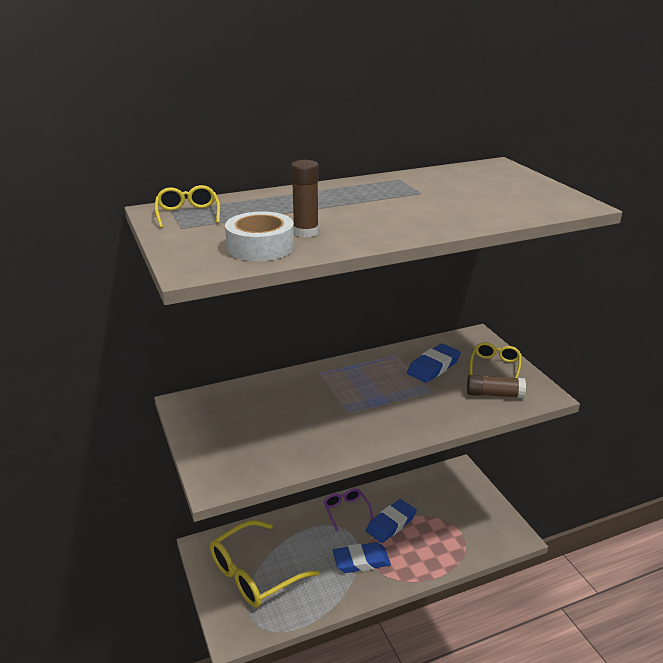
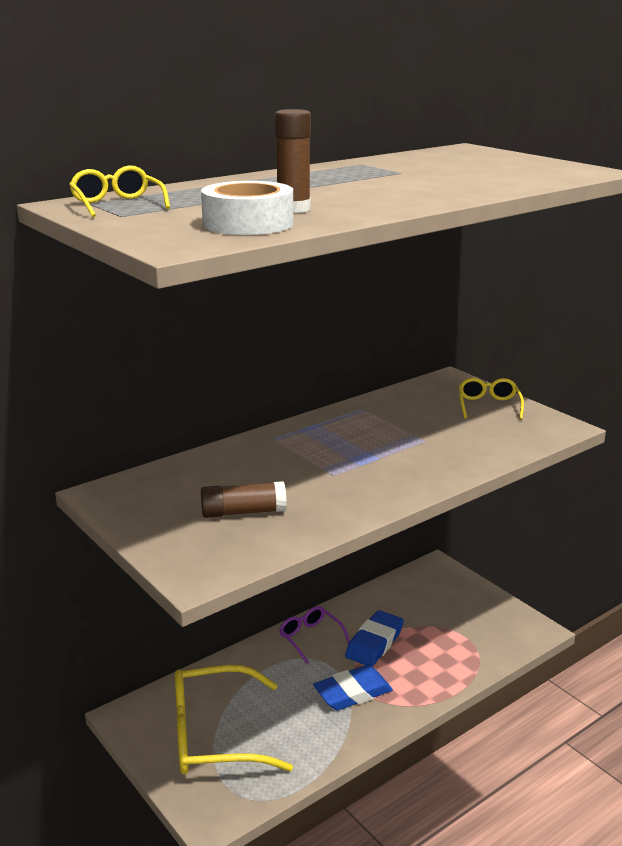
camera: 15 degrees left, 5 degrees down
(254, 574) = (213, 736): yellow glasses -> yellow glasses turned 45 degrees clockwise
(433, 367) = (415, 415): blue eraser -> none
(494, 394) = (503, 434): brown glue stick -> brown glue stick (243, 512)

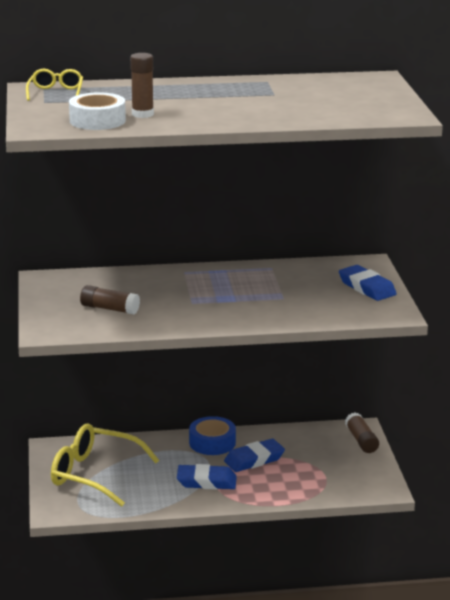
camera: 30 degrees right, 0 degrees up
(310, 638) = (212, 443): purple glasses -> blue tape
(452, 580) = (361, 440): none -> brown glue stick
(488, 405) = (366, 287): yellow glasses -> blue eraser

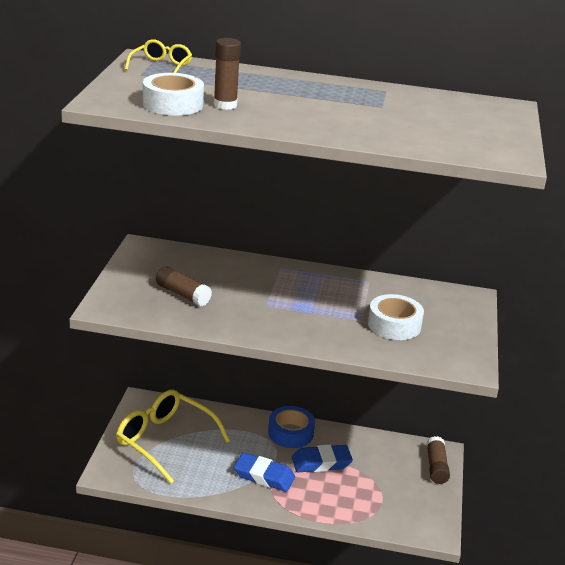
camera: 15 degrees right, 5 degrees up
(314, 296) = (394, 325): none -> white tape
(366, 287) = (454, 326): blue eraser -> none

